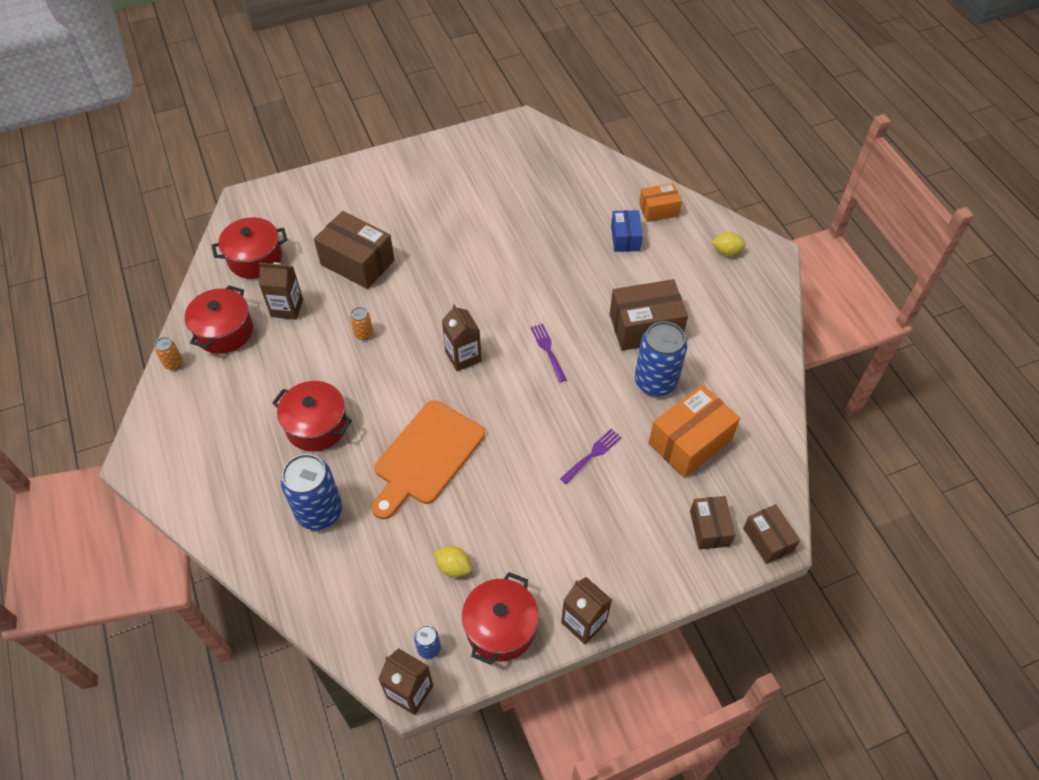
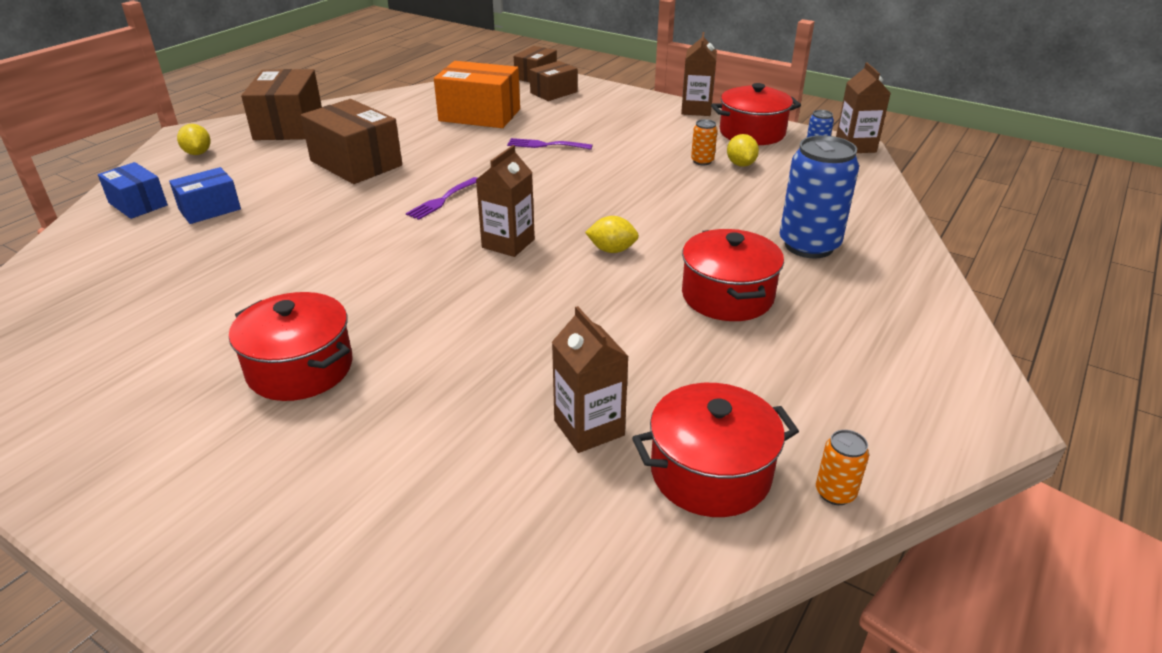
camera: 125 degrees left, 20 degrees down
(255, 259) = (522, 544): red pot -> red pot (300, 368)
(357, 262) = (422, 403): brown box -> brown box (289, 125)
(363, 333) = (554, 328): orange can -> orange can (702, 161)
(410, 402) = (612, 250): none -> yellow lemon
(426, 456) = (661, 215): orange cutting board -> none
(655, 382) = (426, 142): blue can -> none
(658, 210) = (138, 204): orange box -> blue box

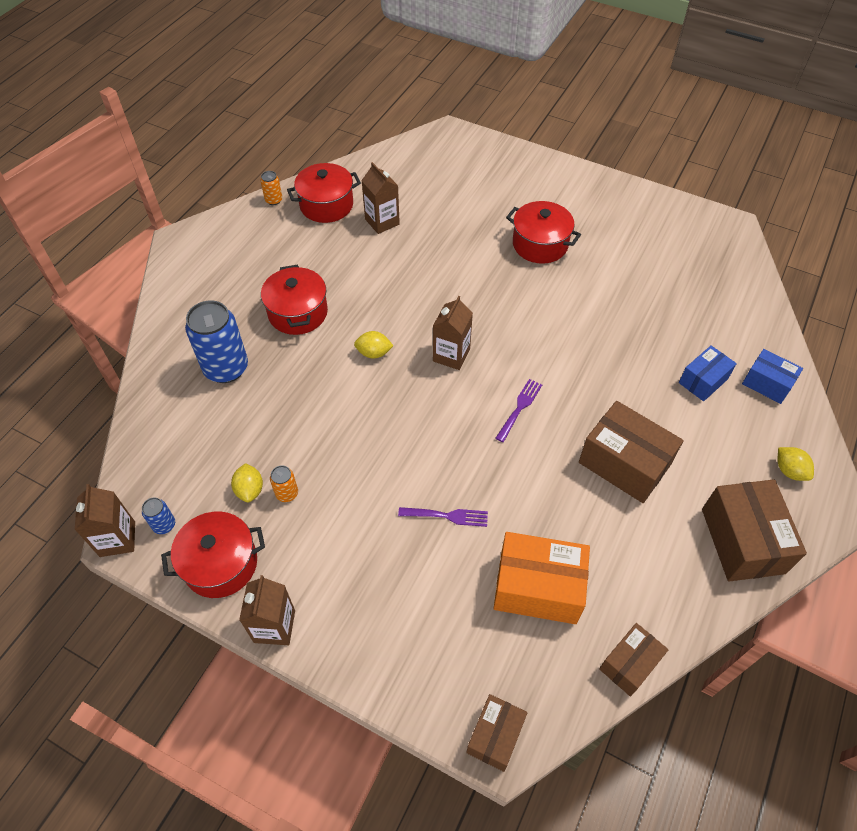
camera: 175 degrees right, 20 degrees up
(554, 92) = (459, 670): brown box -> brown box (629, 664)

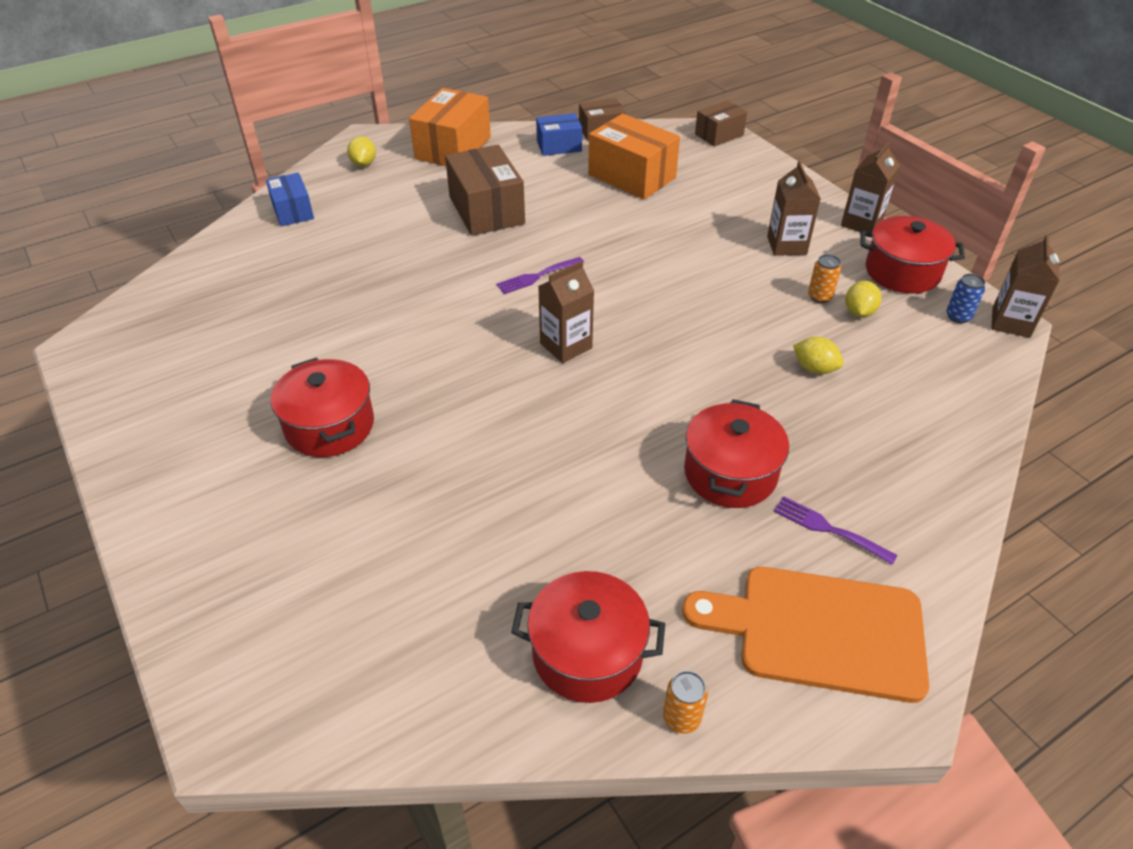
camera: 150 degrees left, 10 degrees down
(222, 254) = (819, 631): none -> orange cutting board
(226, 368) = (857, 439): blue can -> none
(374, 353) = (655, 383): yellow lemon -> yellow lemon (814, 368)
(382, 222) = (516, 569): brown carton -> brown carton (786, 245)
(447, 516) = (672, 232): purple fork -> purple fork (828, 529)
(703, 381) = (343, 233): blue box -> blue box (559, 146)
(742, 541) = (453, 148): brown box -> orange box

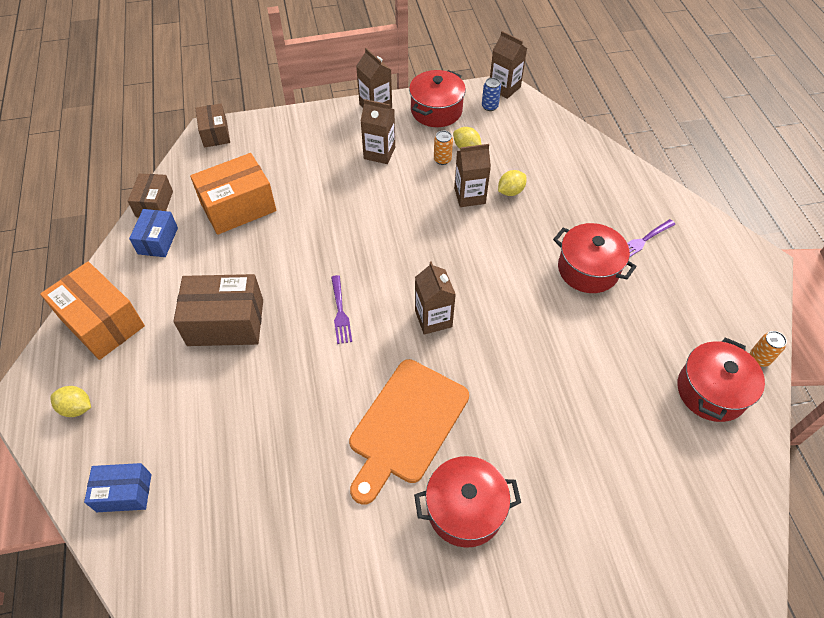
camera: 70 degrees left, 10 degrees up
(777, 333) = (469, 196): none -> brown carton
(819, 631) = (712, 274): orange cutting board -> orange cutting board (406, 425)

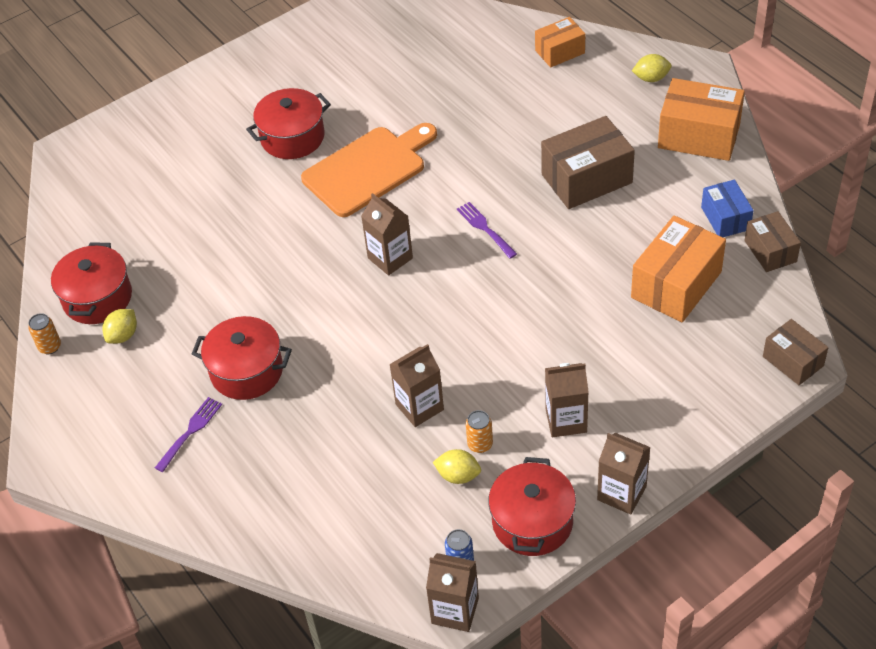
camera: 160 degrees right, 5 degrees down
(124, 493) = (560, 52): blue box -> orange box
(406, 425) = (368, 169): orange cutting board -> orange cutting board turned 45 degrees clockwise
(510, 191) = (372, 433): yellow lemon -> yellow lemon (123, 335)

